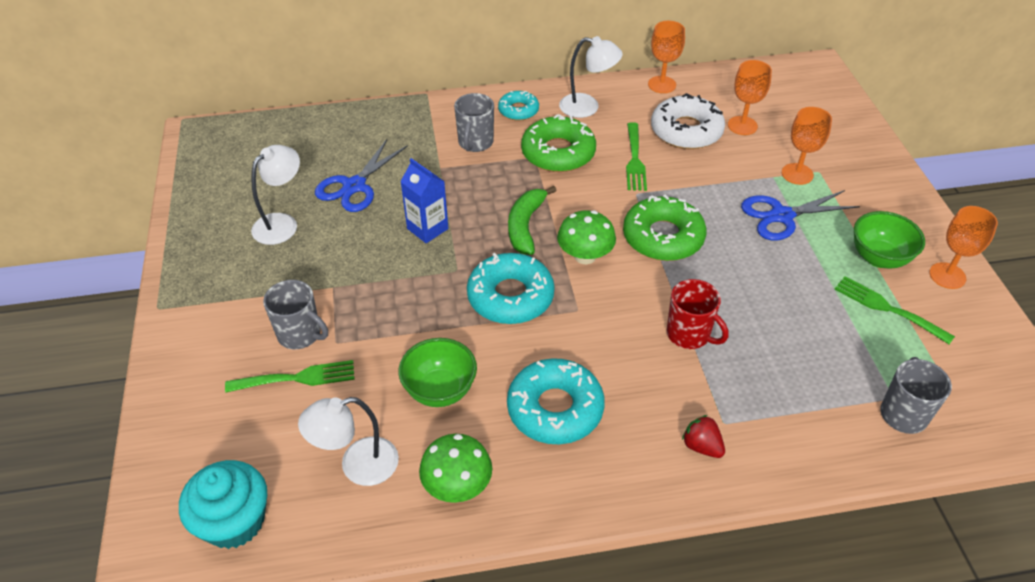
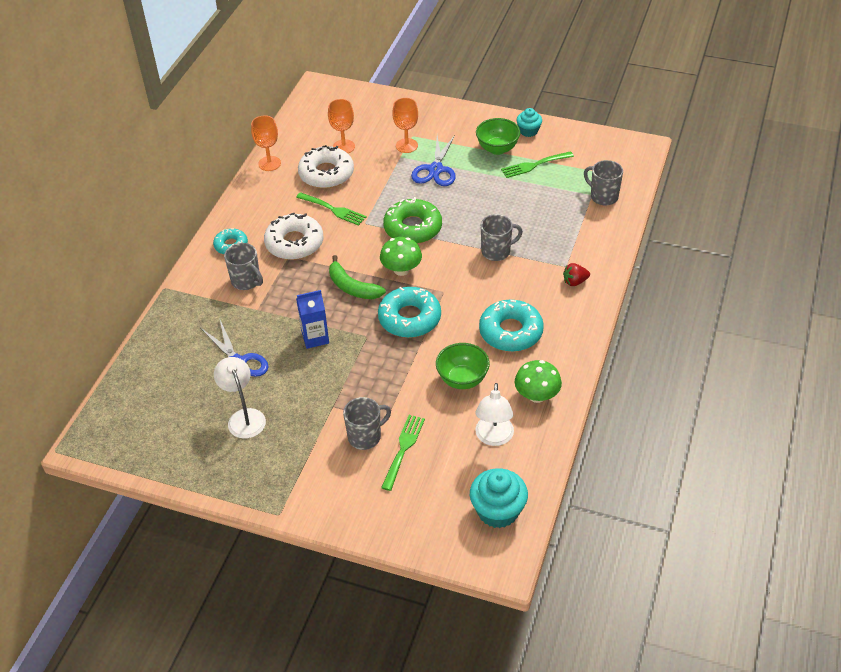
camera: 60 degrees left, 0 degrees up
(558, 153) = (294, 243): green donut -> white donut
(587, 107) = (260, 209): white lamp -> none
(689, 334) = (497, 251): red mug -> grey mug
(947, 276) = (528, 131): orange goblet -> turquoise cupcake

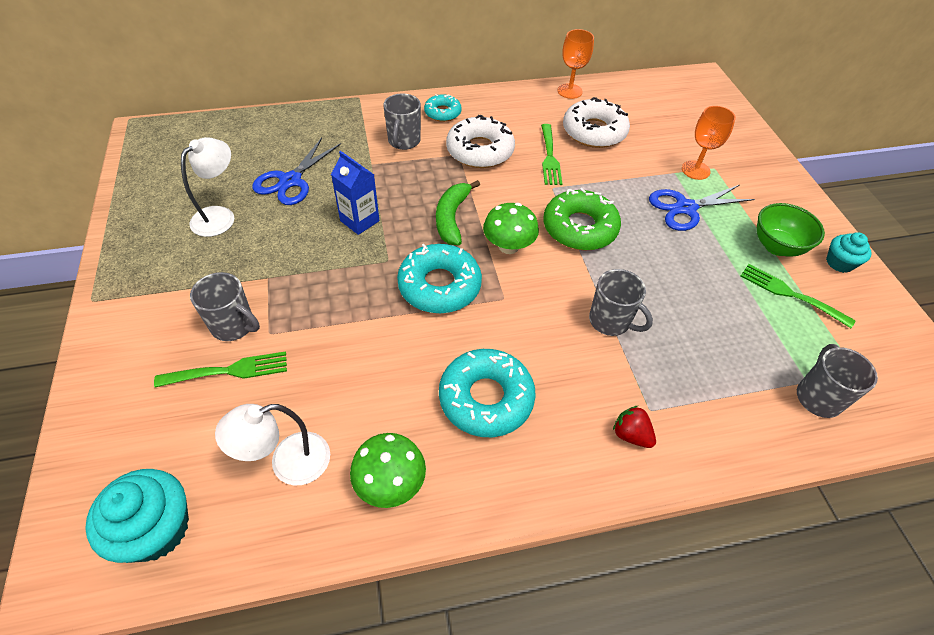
camera: 55 degrees right, 5 degrees up
(344, 147) = (643, 127): orange goblet -> none
(462, 379) = (372, 381): green bowl -> none

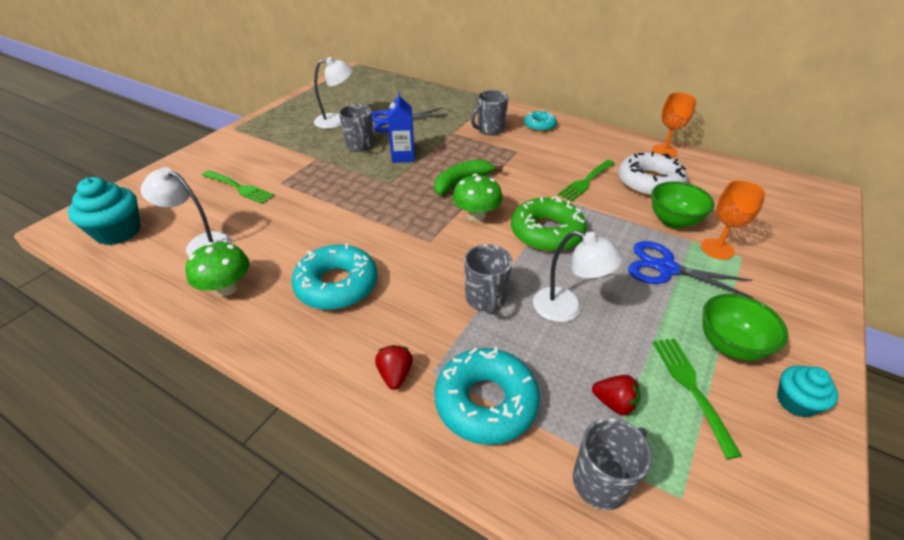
camera: 45 degrees right, 10 degrees down
(234, 326) = (270, 170): grey mug -> grey mug (360, 146)
(439, 286) = (399, 211): turquoise donut -> turquoise donut (486, 402)
(480, 151) = (536, 156): white donut -> none
(646, 161) = (673, 221): none -> green bowl
(668, 287) = (567, 308): none -> white lamp
(769, 339) = (614, 403): none -> red strawberry

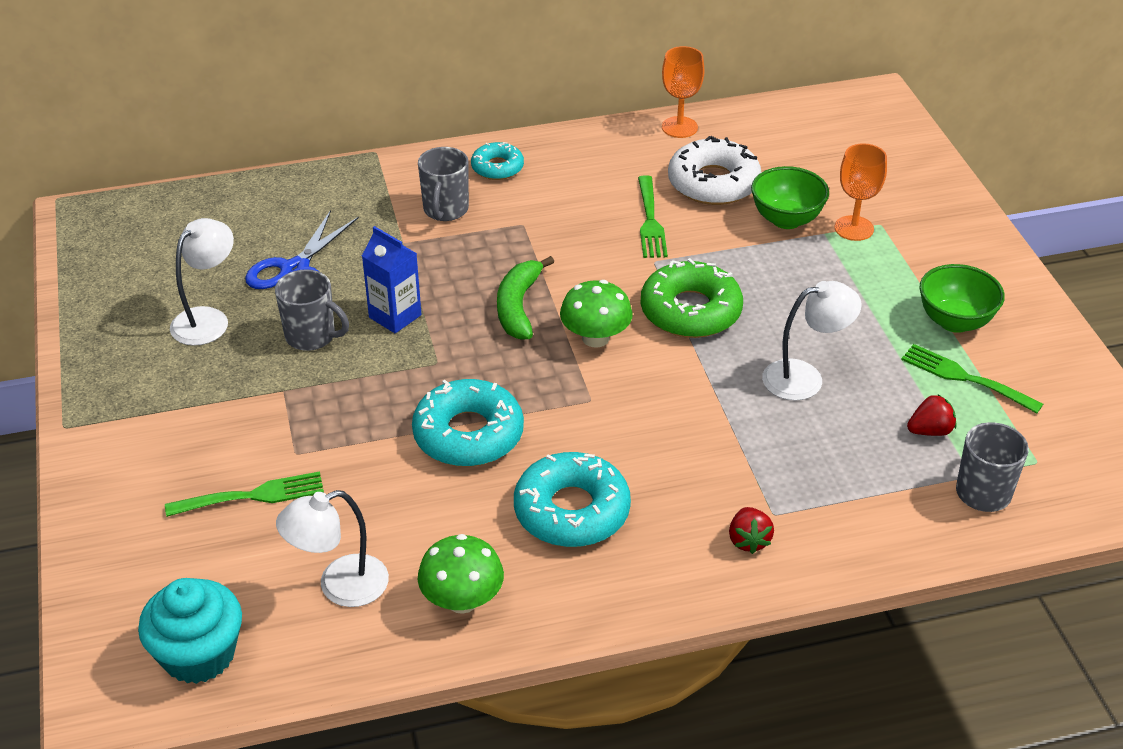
camera: 45 degrees left, 0 degrees up
(395, 375) = (748, 540): red strawberry -> red strawberry turned 135 degrees counterclockwise
(485, 299) = (728, 420): grey mug -> none
(486, 402) = (844, 503): turquoise donut -> turquoise donut (468, 434)
(666, 268) = (836, 279): blue scissors -> none
(795, 402) = (1036, 337): turquoise cupcake -> none

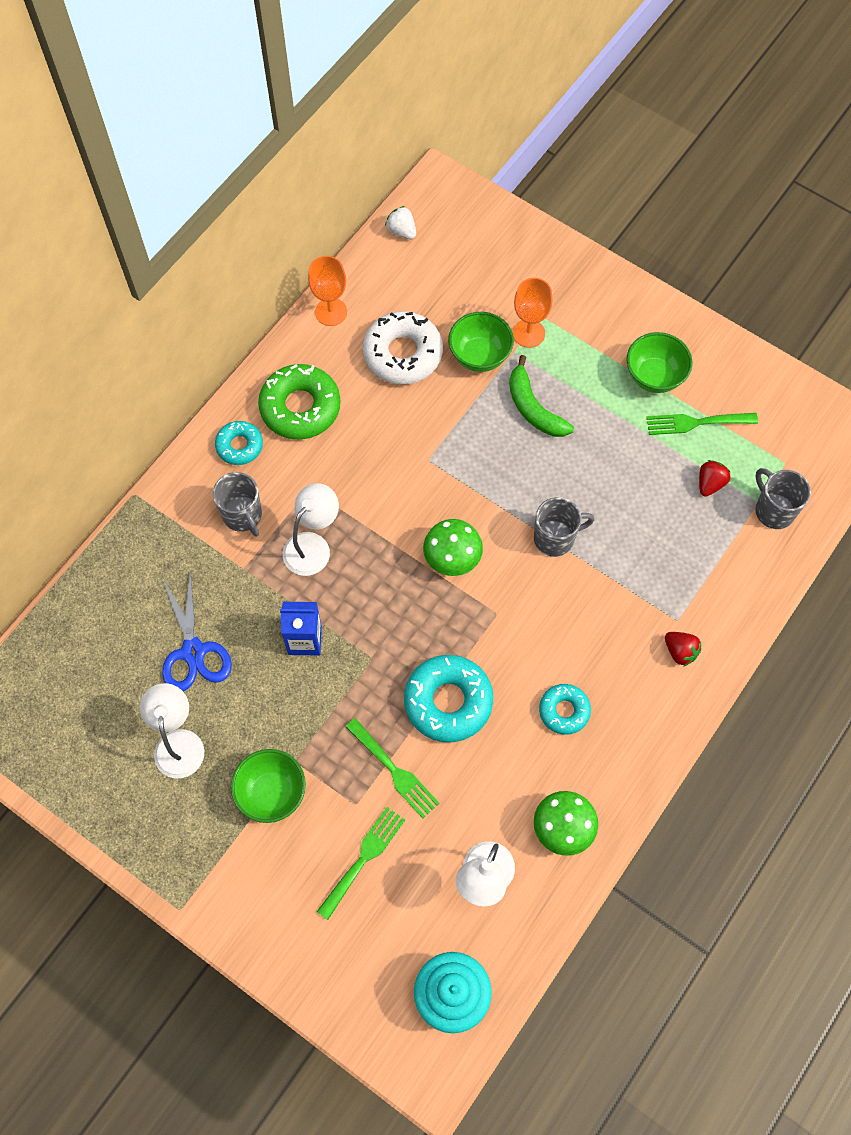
camera: 40 degrees left, 25 degrees up
(237, 399) = (272, 793): none -> green bowl
(312, 336) = (266, 701): grey mug -> grey mug (555, 538)
(518, 307) = (378, 568): green banana -> green banana (533, 408)
(572, 511) = (564, 711): turquoise donut -> turquoise donut, size x0.58
(650, 221) = (393, 423): green fork -> green fork (394, 771)
(690, 311) = (490, 488): green donut -> green donut (300, 407)
(805, 378) = (606, 494): white lamp -> white lamp (312, 545)
(806, 109) = (401, 231): none -> white strawberry

